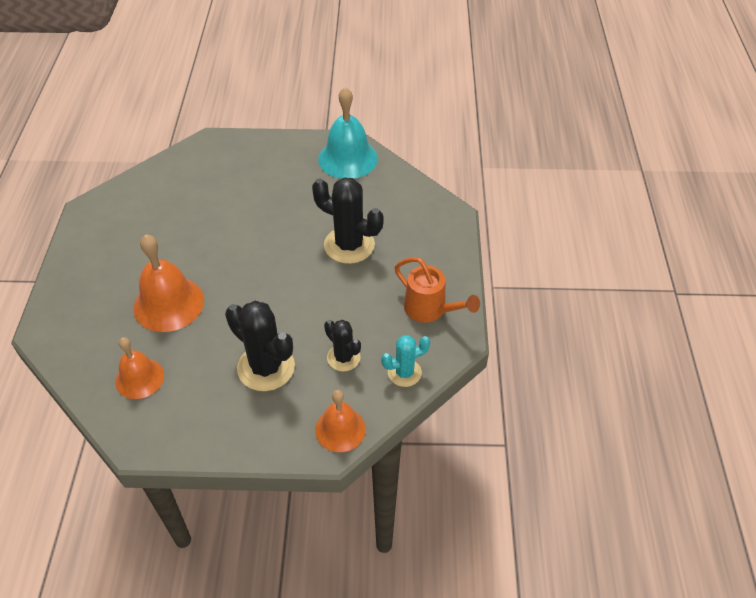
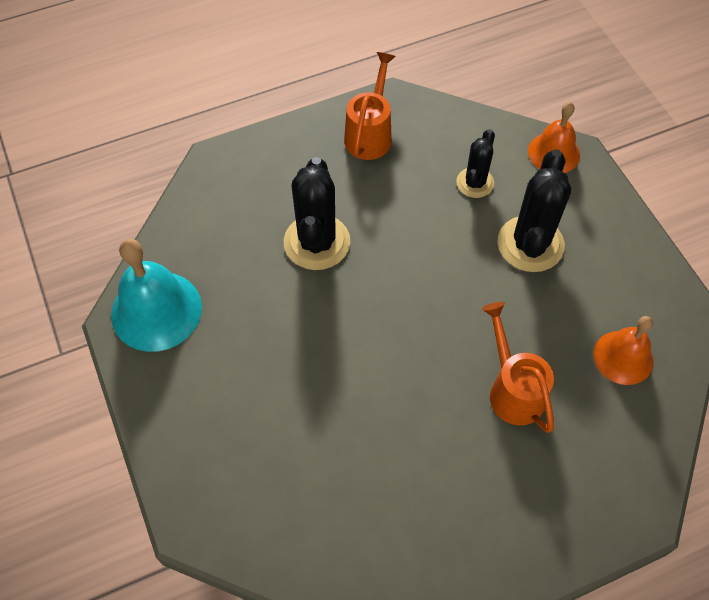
camera: 115 degrees left, 10 degrees up
(168, 303) = (513, 389): orange bell -> orange watering can
(404, 373) = (460, 128): turquoise cactus -> none

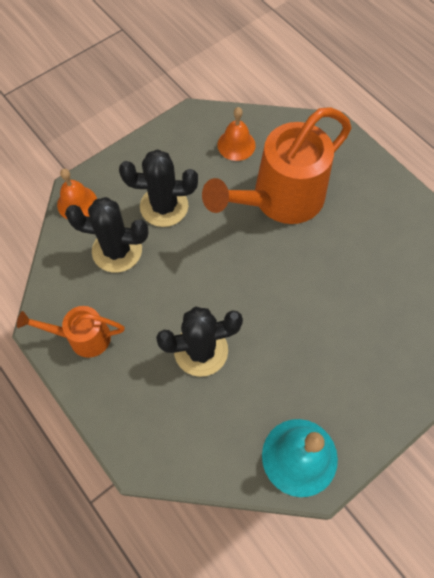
camera: 105 degrees left, 5 degrees up
(475, 183) = (117, 250): black cactus -> black cactus, size x1.70
(513, 389) = (279, 200): orange watering can -> orange watering can, size x1.92

